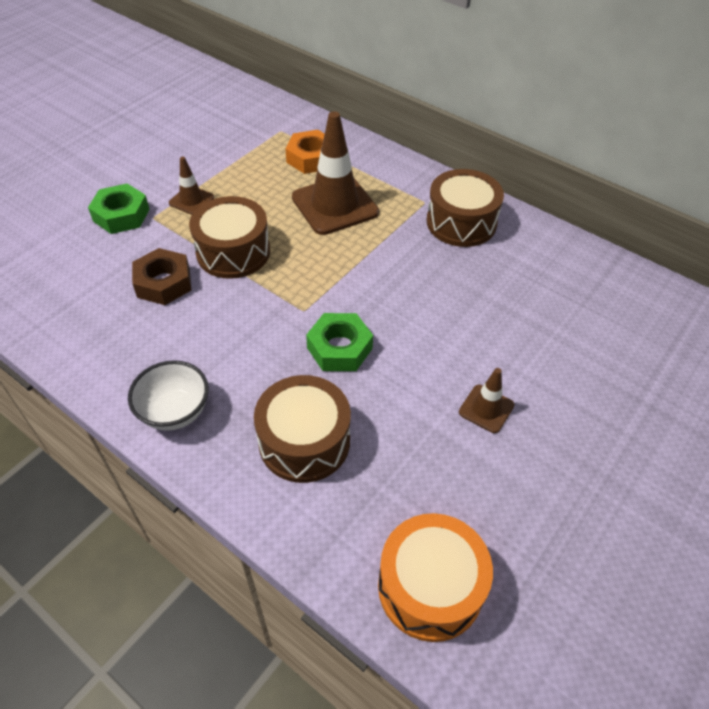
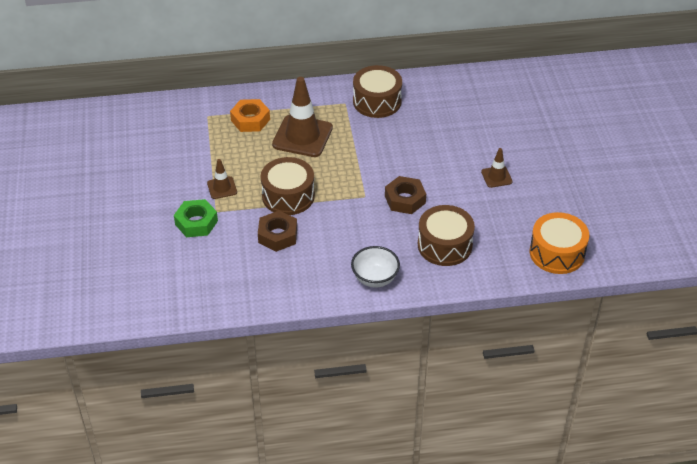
camera: 45 degrees left, 5 degrees down
(339, 348) = (405, 199): green nut -> brown nut

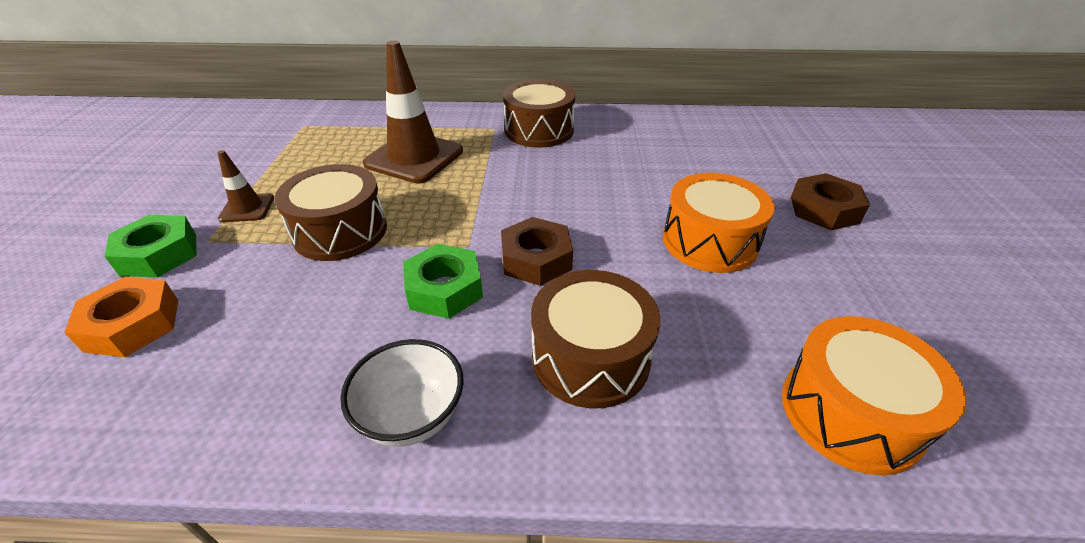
camera: 10 degrees right, 5 degrees down
(250, 120) = (355, 134): orange nut -> orange nut (133, 325)
(278, 235) = (276, 293): brown nut -> brown nut (824, 210)
(363, 222) = (444, 289): none -> green nut
(496, 177) = (710, 241): brown traffic cone -> orange drum

